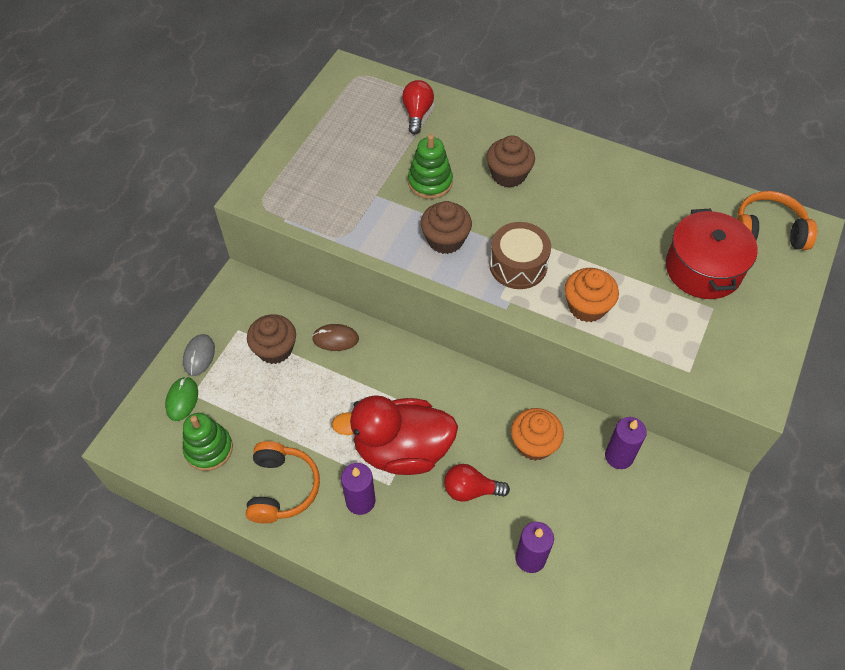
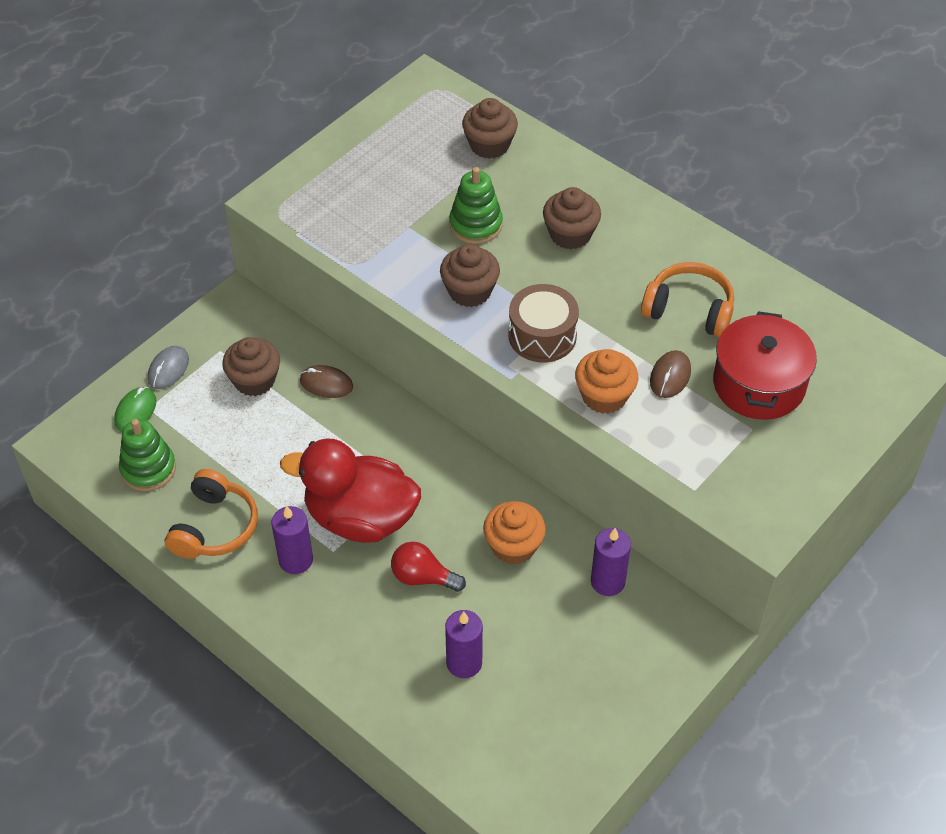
camera: 15 degrees right, 5 degrees down
(417, 113) = (489, 145): red light bulb -> brown cupcake
(632, 277) = (670, 376): none -> brown mouse
(768, 231) = (856, 359): orange headphones -> orange headphones (689, 309)

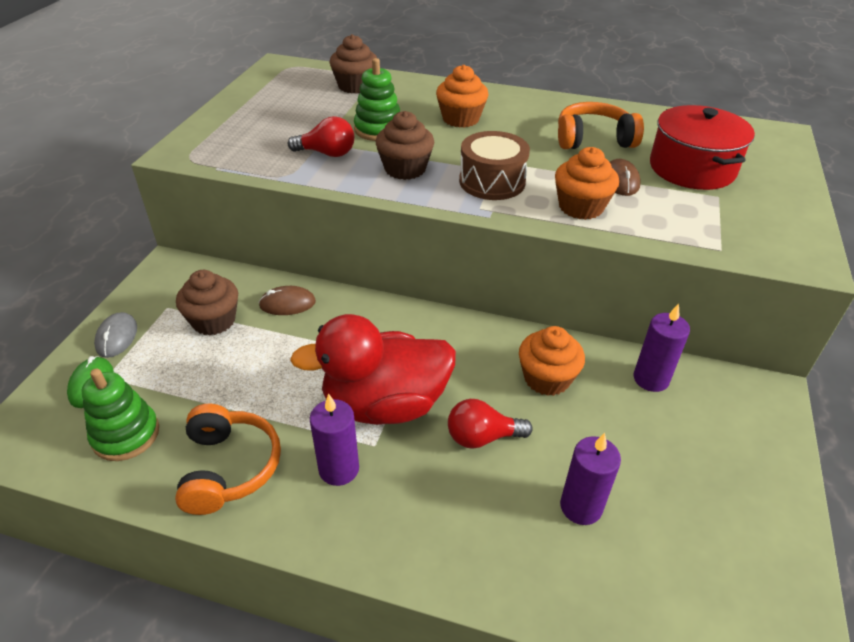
camera: 25 degrees left, 10 degrees down
(407, 245) = (327, 153): none -> red light bulb
(570, 234) = (461, 119): brown cupcake -> orange cupcake

